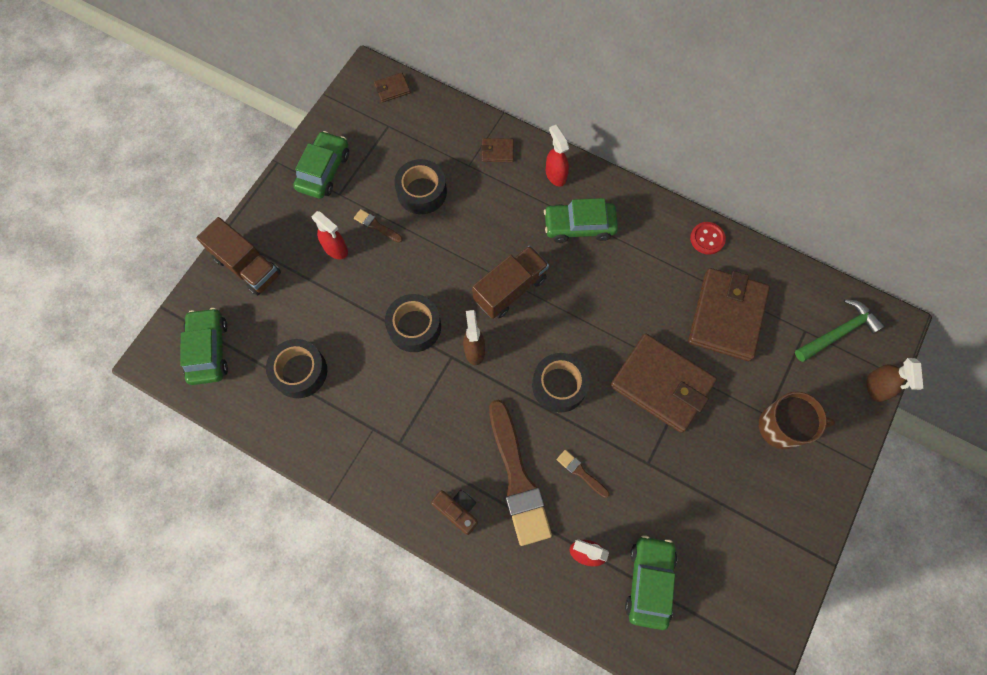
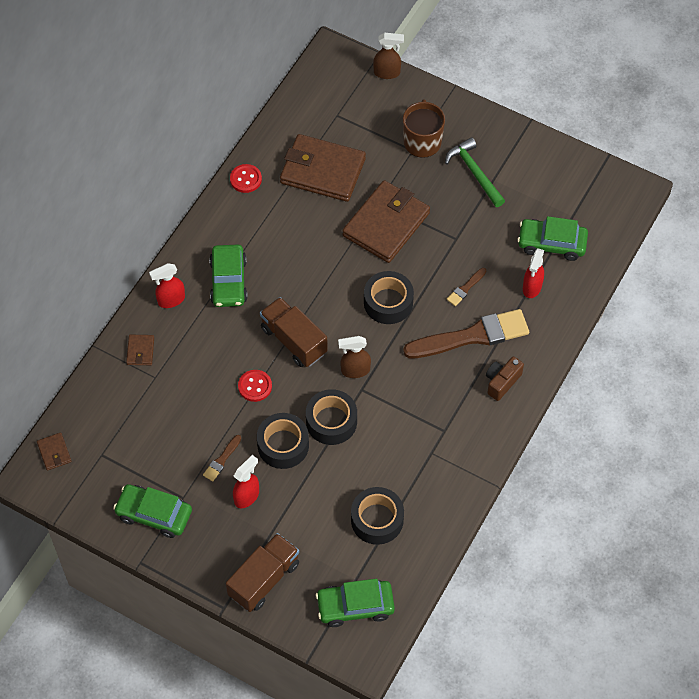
camera: 90 degrees left, 10 degrees down
(422, 192) = (184, 419): black tape -> black tape (283, 445)
(457, 253) = (255, 386): none -> red button
(838, 332) = (338, 92): green hammer -> green hammer (474, 172)

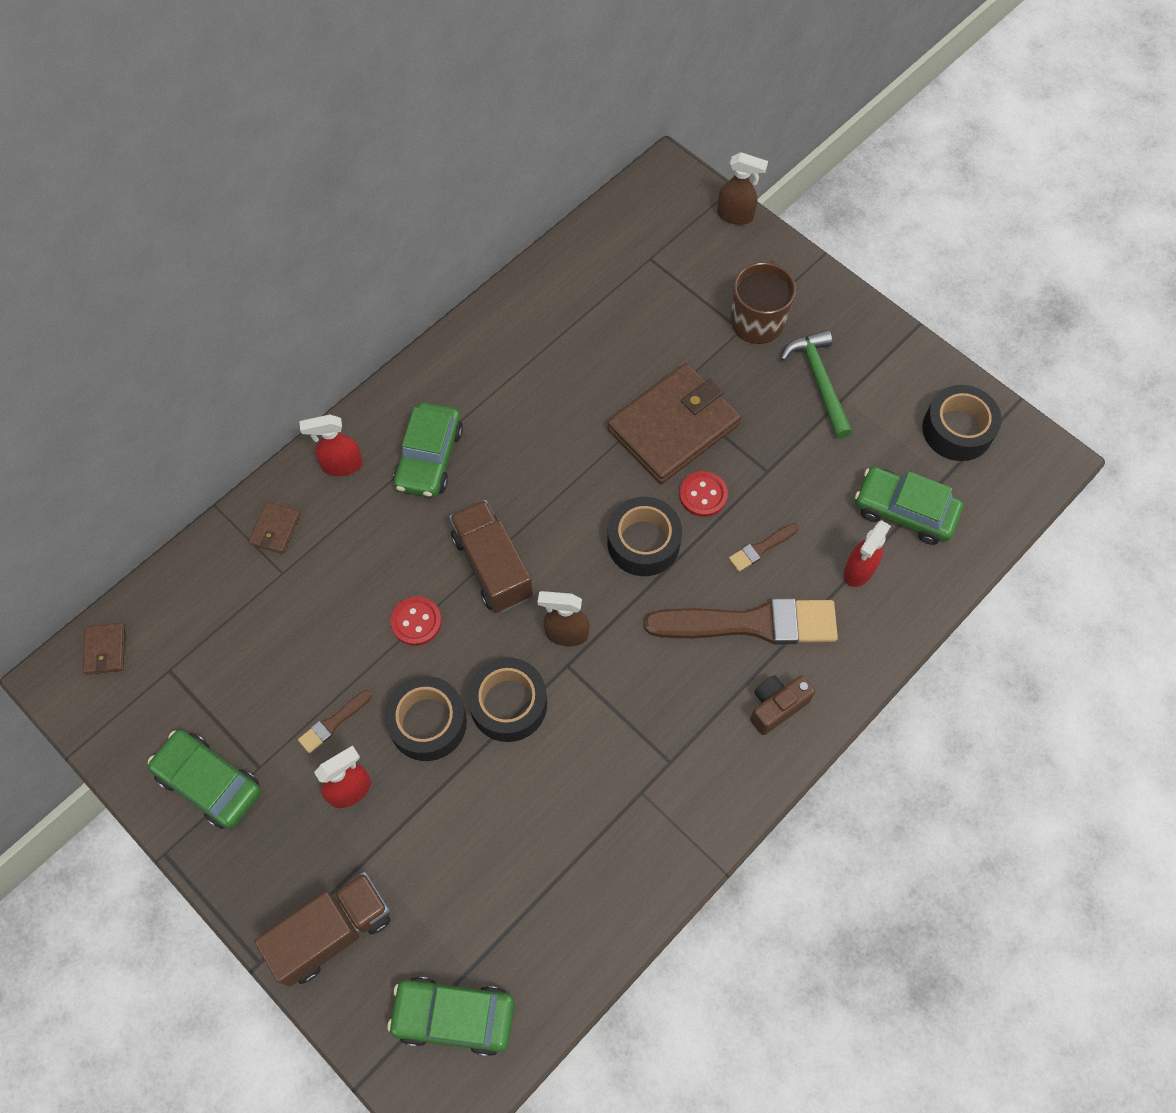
camera: 15 degrees right, 5 degrees up
(246, 179) = (499, 319): red button -> red button (703, 495)
(322, 171) = (607, 331): brown wallet -> none
(377, 520) = (529, 880): black tape -> black tape (957, 430)

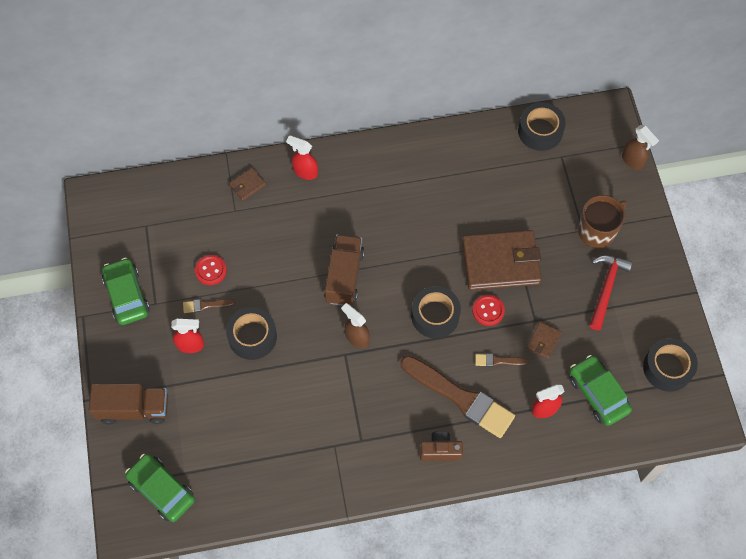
camera: 35 degrees right, 0 degrees up
(105, 650) = (123, 195): brown wallet -> brown wallet (543, 341)
(416, 622) = (284, 280): red button -> red button (211, 270)
(429, 457) = (354, 196): green car -> none
(508, 704) = (300, 354): black tape -> black tape (540, 131)
(819, 381) = (606, 288): green hammer -> red hammer

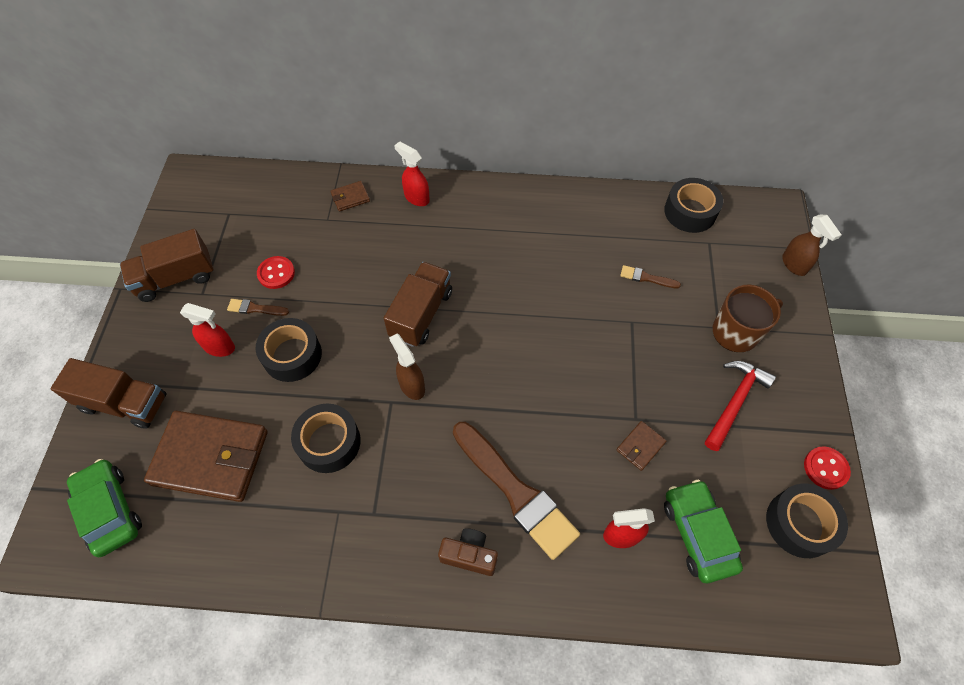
camera: 15 degrees right, 5 degrees down
(127, 295) = (176, 278): green car -> brown truck
(435, 316) = (513, 383): black tape -> black tape (329, 442)
(488, 311) = (579, 393): red button -> red button (825, 468)
(498, 361) = (576, 457): brown brush -> brown brush (646, 278)
(500, 262) = (609, 340): brown wallet -> brown wallet (210, 457)

